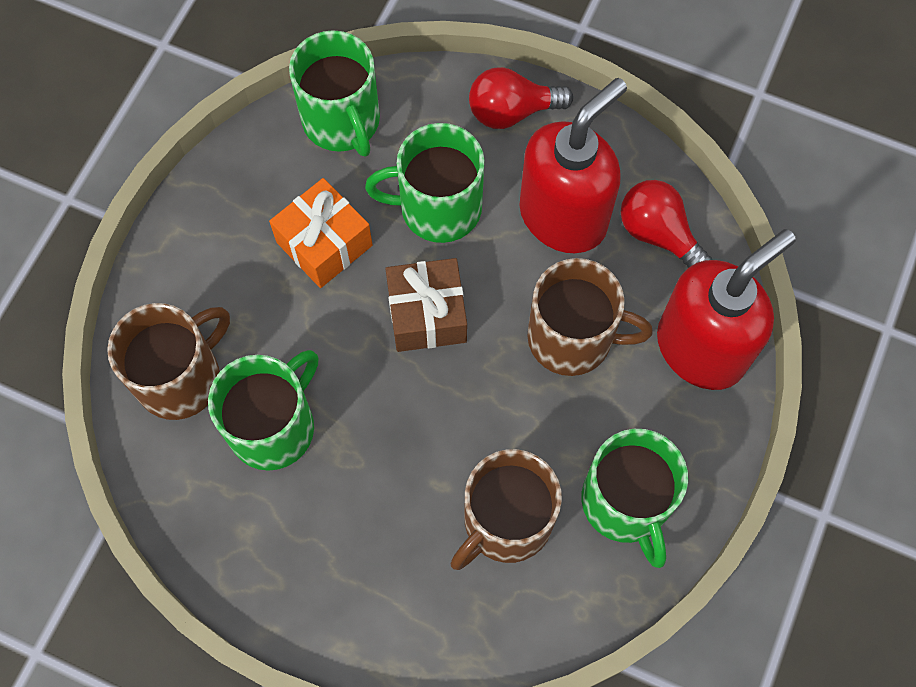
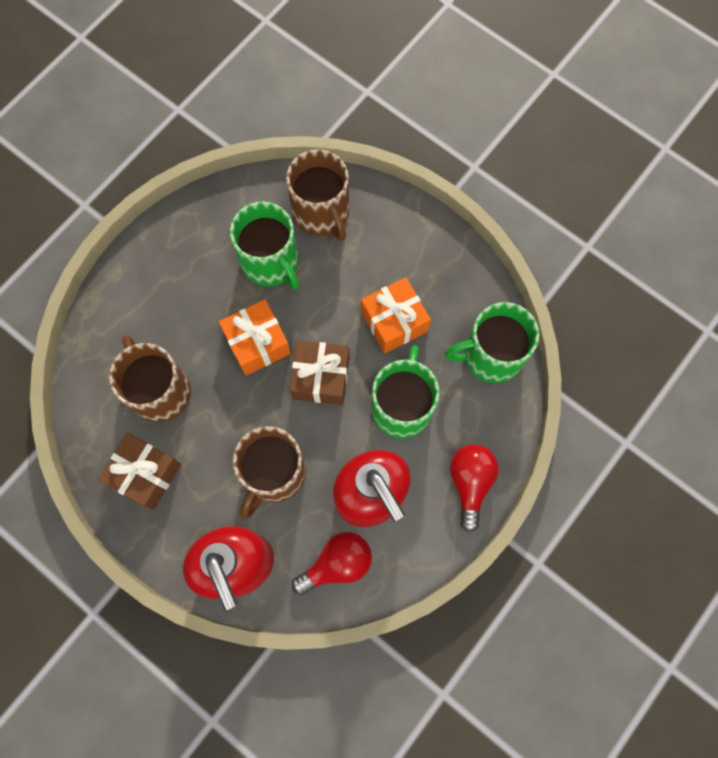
camera: 105 degrees right, 5 degrees up
(400, 410) = (257, 343): none -> orange gift
(626, 503) = (145, 474): green mug -> brown gift

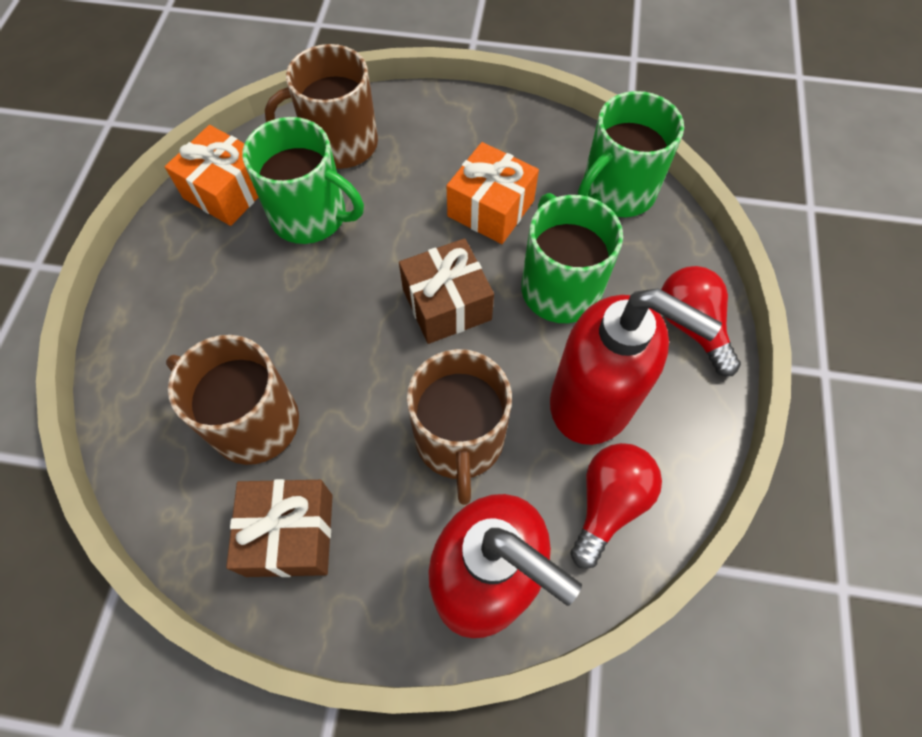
camera: 30 degrees left, 10 degrees down
(257, 343) = (347, 305): orange gift -> orange gift (227, 191)
(321, 213) = (339, 144): brown mug -> brown mug turned 135 degrees clockwise

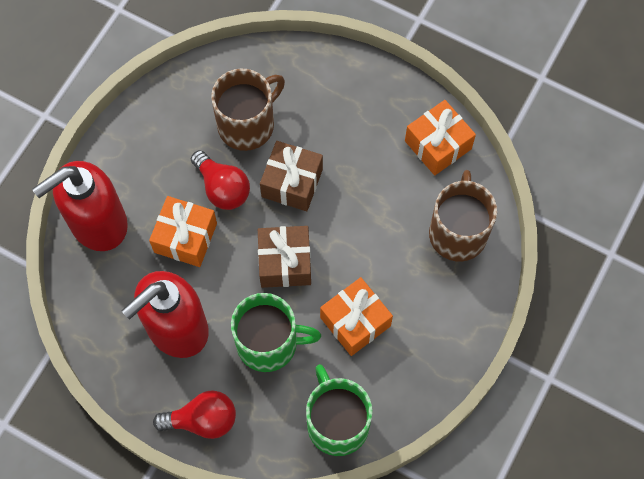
camera: 110 degrees right, 5 degrees up
(290, 534) = (169, 129): brown gift -> brown gift (292, 183)
(310, 216) = (394, 195): green mug -> none
(459, 440) = (185, 237): brown mug -> orange gift
(608, 503) = (109, 308): red light bulb -> red light bulb (222, 188)

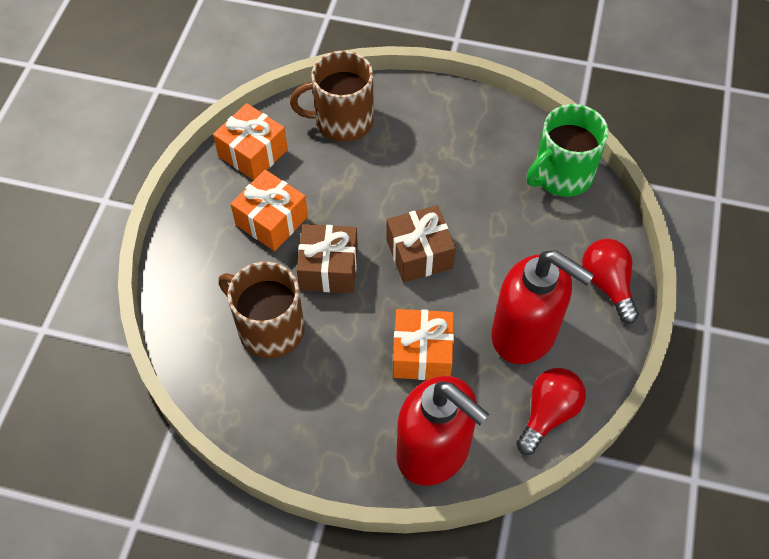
camera: 105 degrees left, 10 degrees down
(222, 188) = (353, 333): red light bulb -> red light bulb (548, 414)
(269, 343) = (508, 247): green mug -> none
(355, 321) = (459, 182): orange gift -> orange gift (271, 221)

